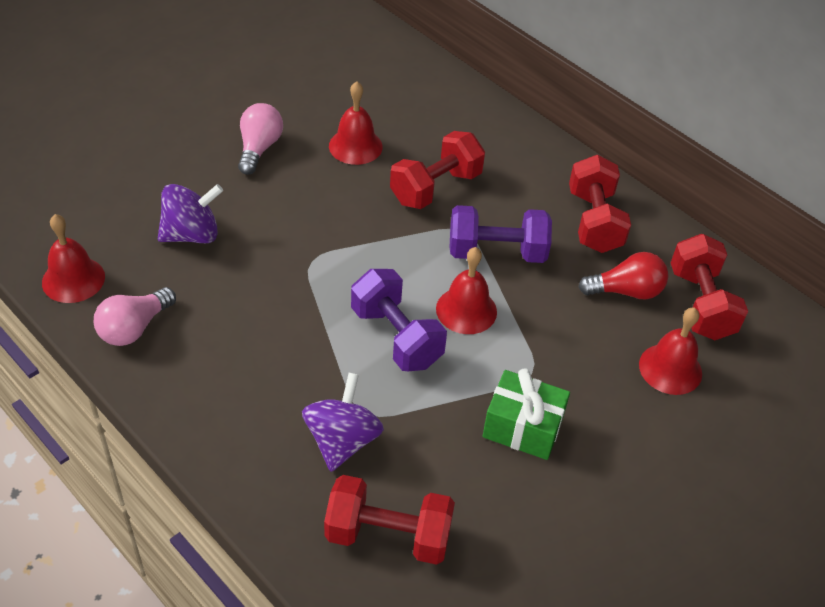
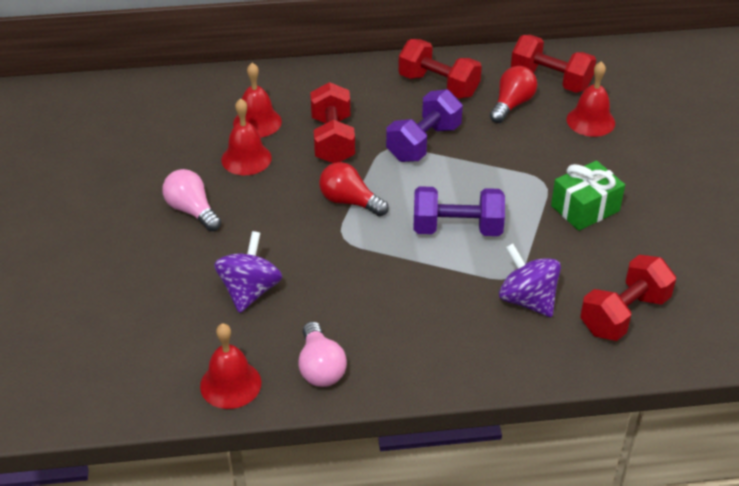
camera: 50 degrees left, 5 degrees down
(363, 241) = (349, 202): none -> red light bulb
(466, 310) = (463, 183): red bell -> red bell (257, 122)

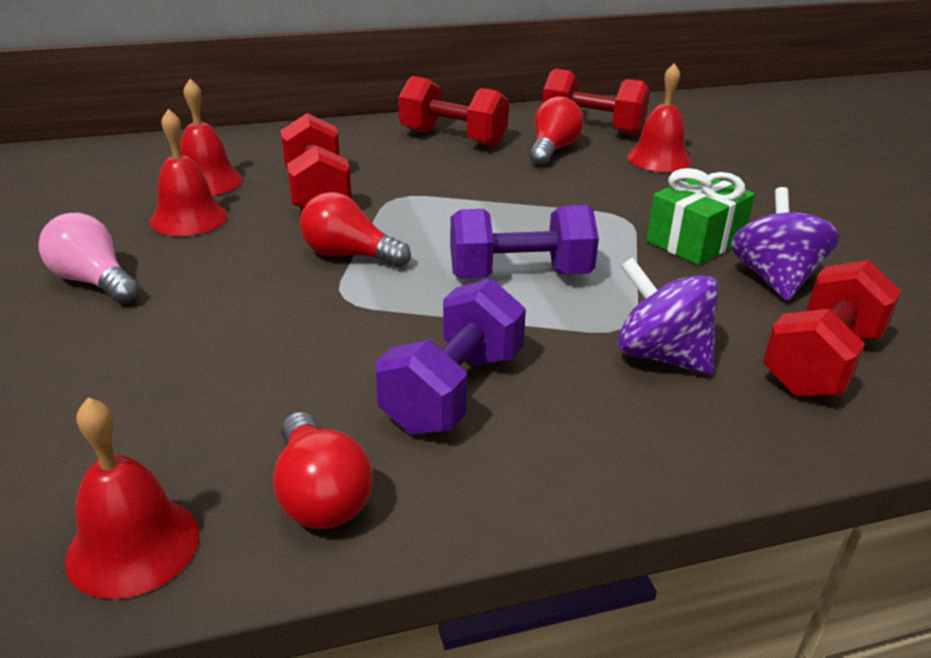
camera: 10 degrees left, 10 degrees down
(250, 291) = (184, 381): purple spinning top -> purple spinning top (774, 279)
(320, 367) = (320, 495): pink light bulb -> red light bulb
(423, 143) = (446, 189): purple dumbbell -> purple dumbbell (453, 391)

